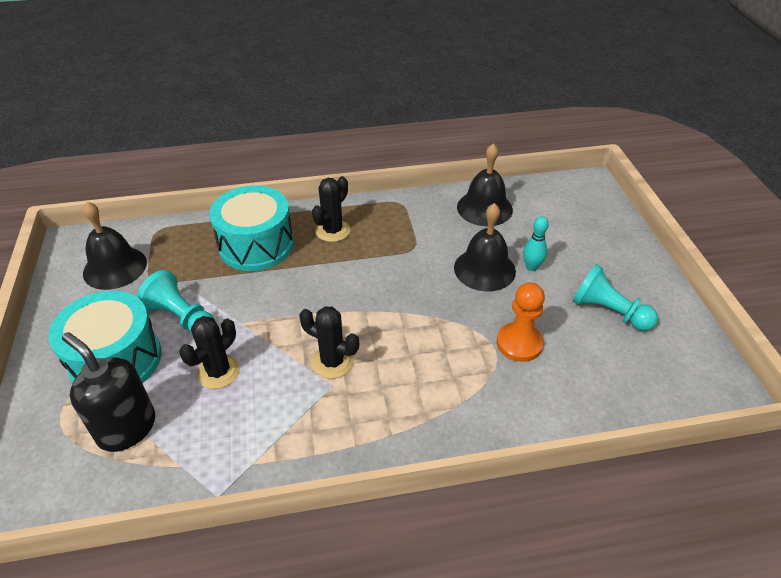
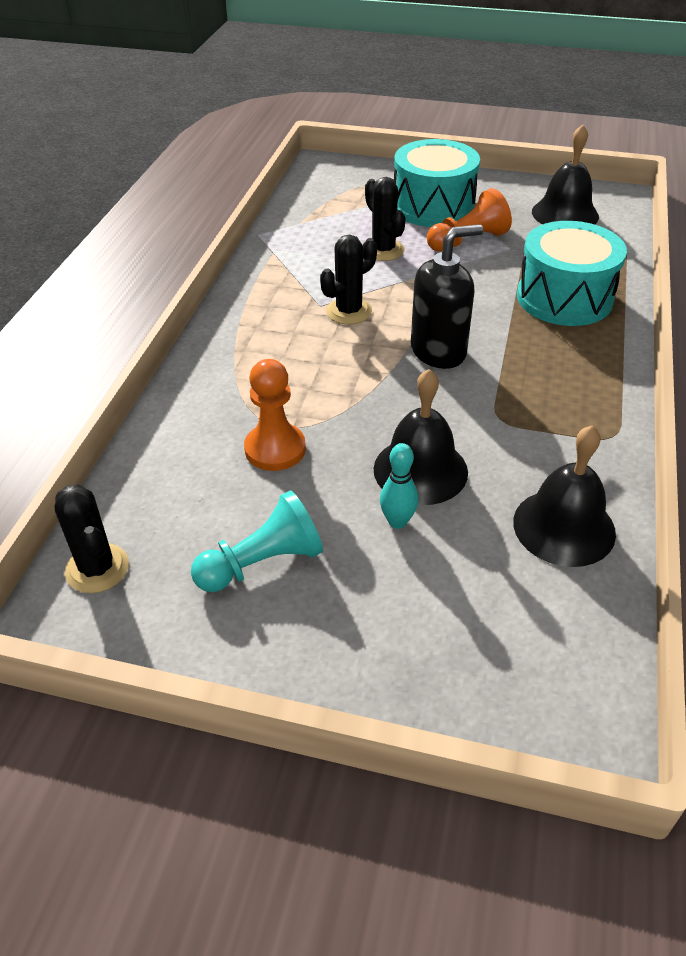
camera: 115 degrees right, 0 degrees up
(126, 428) = (354, 206): black soap dispenser -> black soap dispenser (438, 351)
(181, 317) = (468, 240): turquoise pawn -> orange pawn
(333, 231) = (568, 359): black cactus -> black cactus (97, 568)

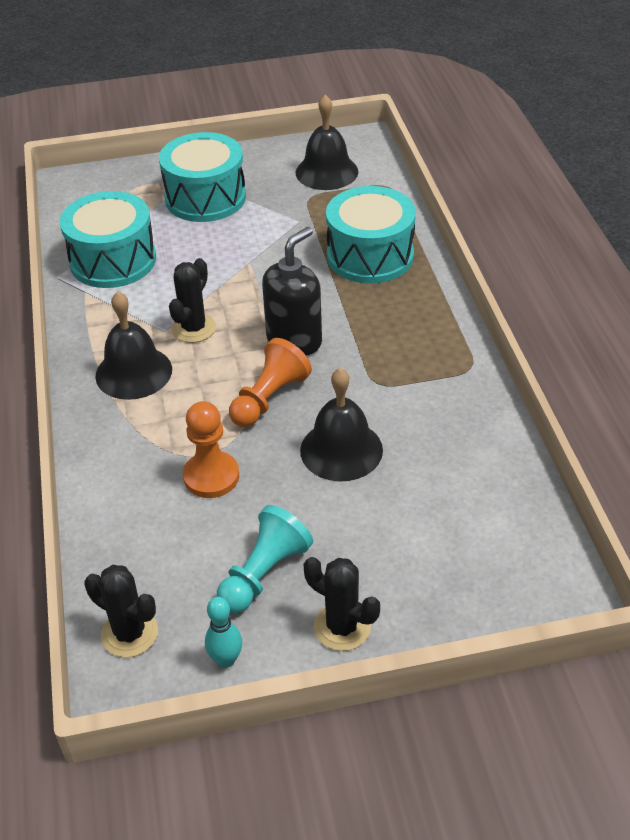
camera: 25 degrees left, 0 degrees up
(315, 235) = (113, 260): none -> turquoise drum
(383, 250) = (187, 257): black cactus -> black cactus (342, 627)
(397, 521) = (348, 498): turquoise bowling pin -> turquoise bowling pin (226, 659)
(468, 240) = (257, 224): orange pawn -> orange pawn (269, 398)
(564, 527) = (474, 454): black bell -> black bell (133, 372)

